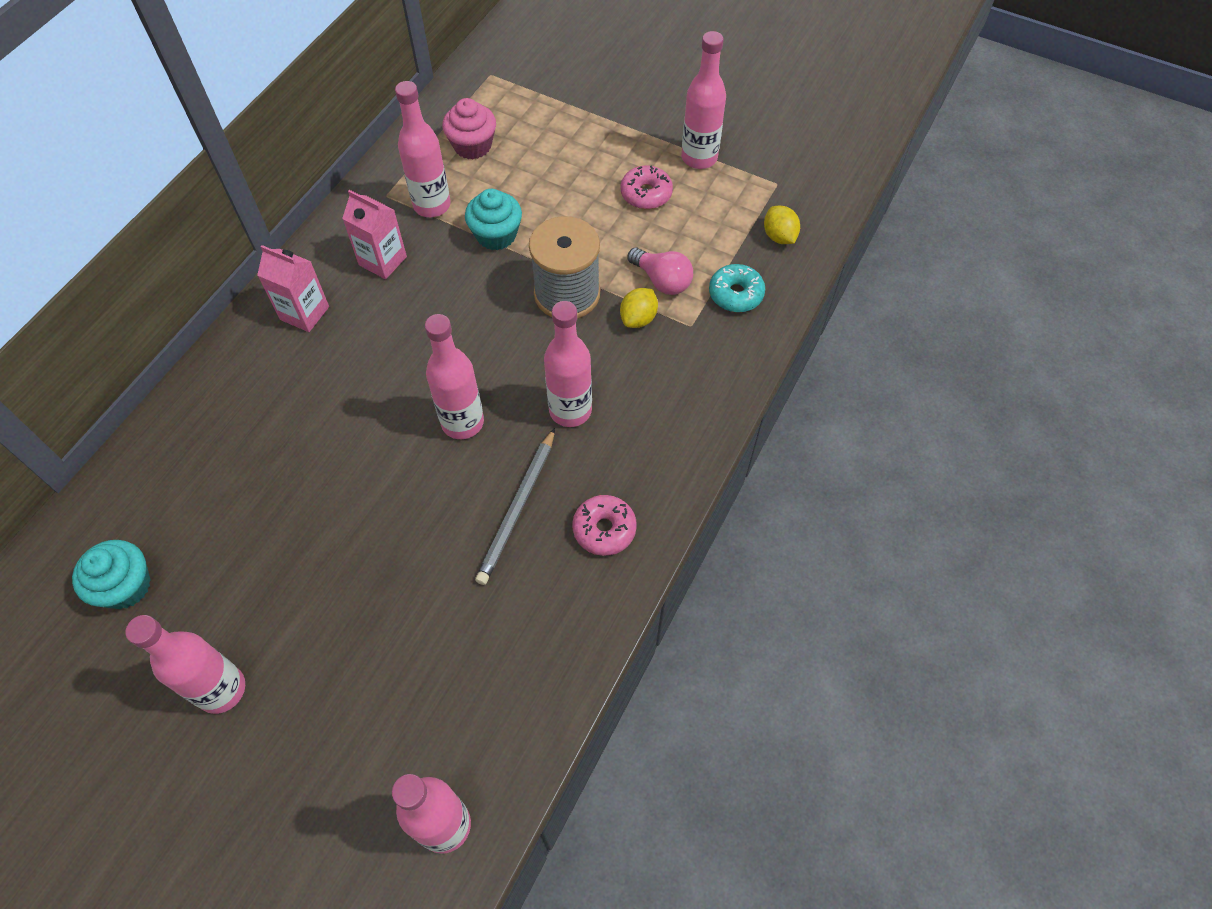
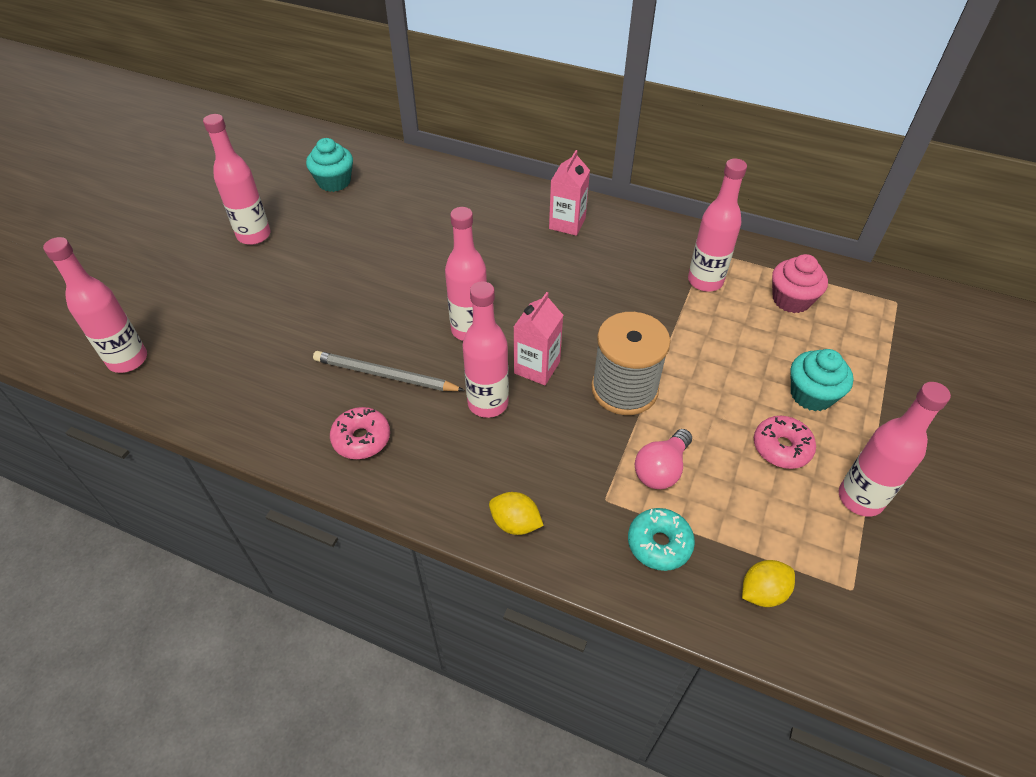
camera: 85 degrees right, 10 degrees down
(383, 261) = (632, 259): pink carton -> pink carton (537, 367)
(496, 235) = (683, 329): turquoise cupcake -> turquoise cupcake (811, 394)
(638, 318) = (605, 451): yellow lemon -> yellow lemon (515, 523)

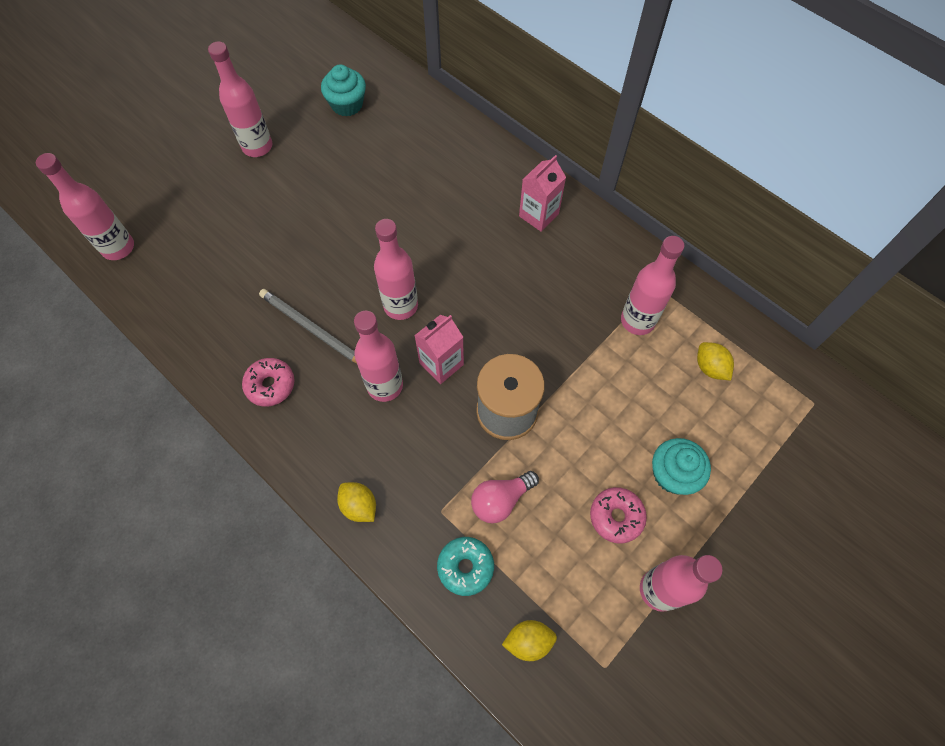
camera: 20 degrees right, 15 degrees up
(791, 300) = (710, 367): pink cupcake -> yellow lemon

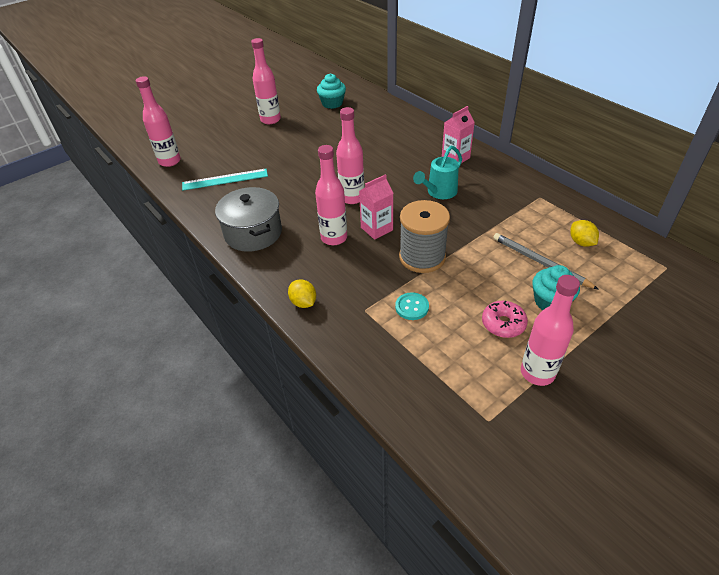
camera: 10 degrees right, 20 degrees down
(210, 281) = (225, 179): none -> turquoise ruler
(270, 385) = (253, 233): pink donut -> grey pot
(312, 329) = (288, 206): grey pencil -> grey pencil (540, 262)
(465, 567) = (379, 345): turquoise donut -> none
(500, 500) = (412, 307): pink light bulb -> turquoise button
(520, 287) = (439, 192): none -> turquoise watering can
(528, 641) = (425, 396): yellow lemon -> none
(637, 321) = (525, 214): pink bottle -> none

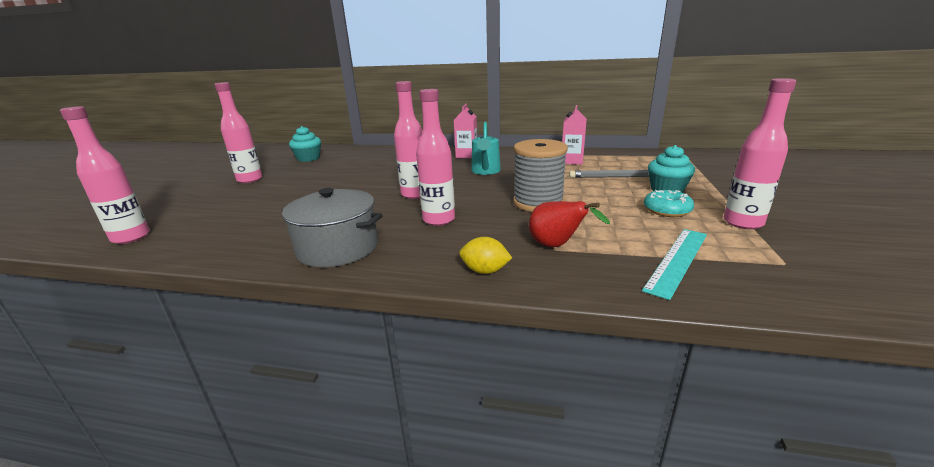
camera: 40 degrees left, 20 degrees down
(225, 179) = (241, 226): turquoise ruler -> turquoise ruler (678, 260)
(370, 309) = (557, 246): none -> red pear
(376, 229) = (470, 202): pink carton -> pink carton (572, 161)
(412, 307) = (588, 230): turquoise button -> none
(503, 324) = (667, 210): pink donut -> turquoise donut
(581, 242) = (623, 162): yellow lemon -> none

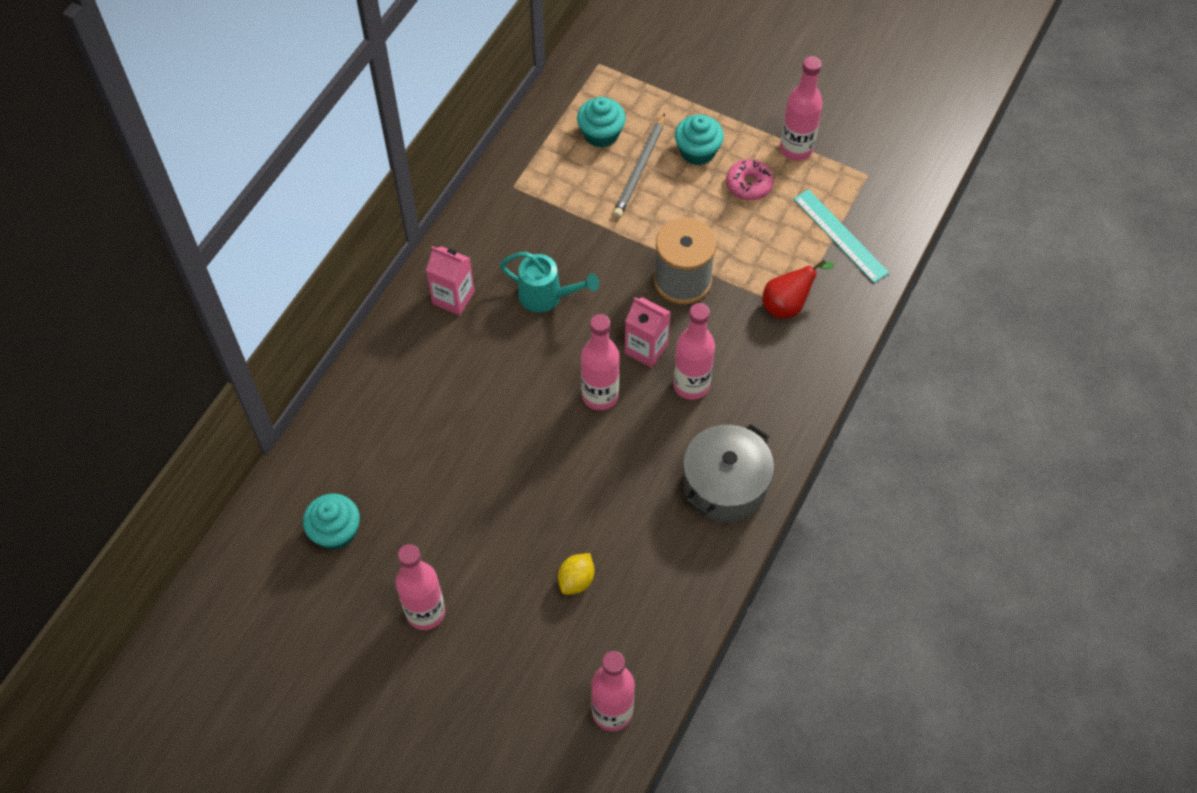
camera: 75 degrees left, 35 degrees up
(485, 271) = (812, 372): yellow lemon -> yellow lemon (576, 580)
(572, 161) = (554, 186): pink carton -> pink carton (646, 349)
(631, 164) = (601, 134): none -> turquoise cupcake
(667, 210) = (749, 185): turquoise donut -> pink donut

